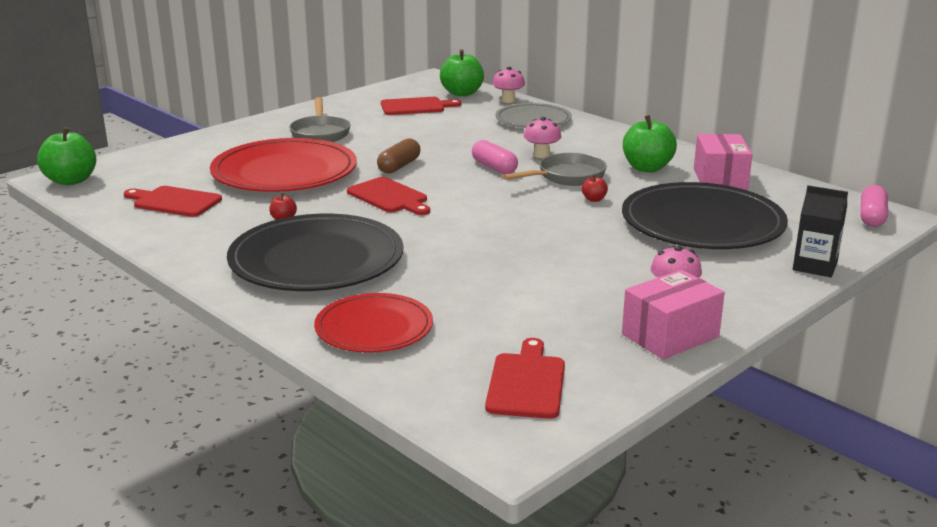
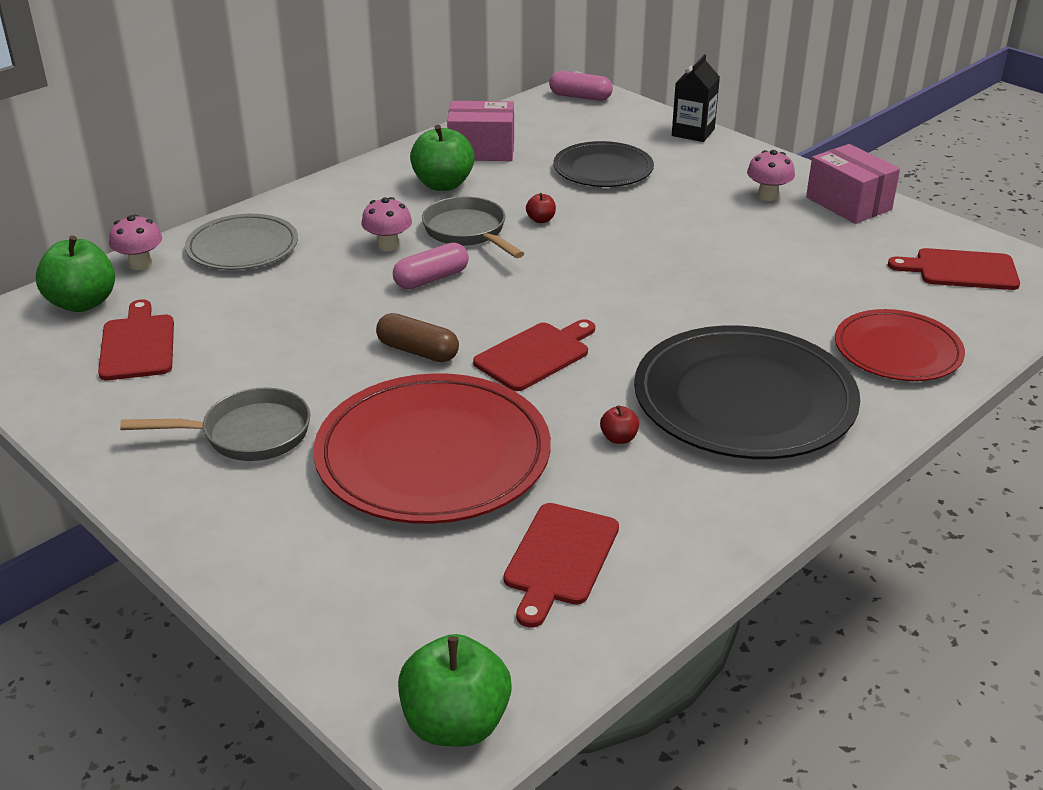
camera: 90 degrees left, 10 degrees up
(702, 223) = (603, 169): black plate -> black plate, size x0.60

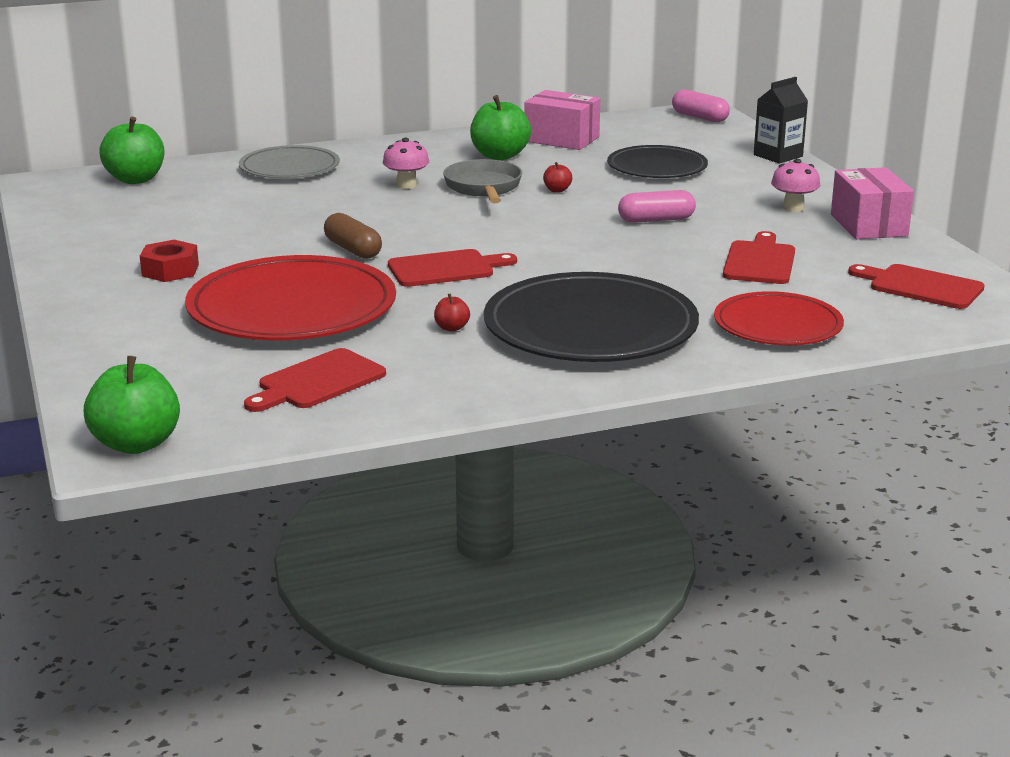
camera: 25 degrees right, 10 degrees down
(138, 344) = (148, 208): red cutting board -> red cutting board (760, 261)
(140, 264) = (201, 165): pink mushroom -> none
(248, 434) = (170, 270): grey pan -> red nut
(431, 279) = (417, 210): pink capsule -> pink capsule (656, 220)

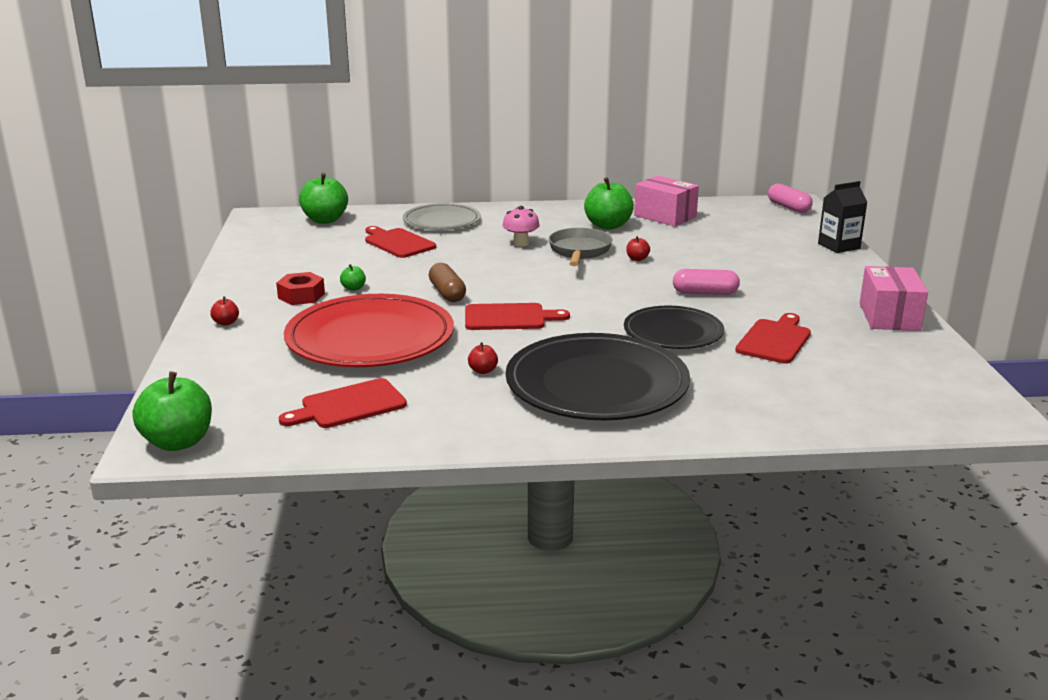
camera: 15 degrees right, 0 degrees up
(95, 310) = (226, 323): none -> red apple
(231, 255) = (353, 288): none -> green apple
(657, 167) = (730, 247): black plate -> black plate (673, 332)
(777, 325) = (760, 402): red plate -> none
(793, 208) = (829, 294): pink mushroom -> none
(921, 286) = (910, 380): red cutting board -> red cutting board (398, 243)

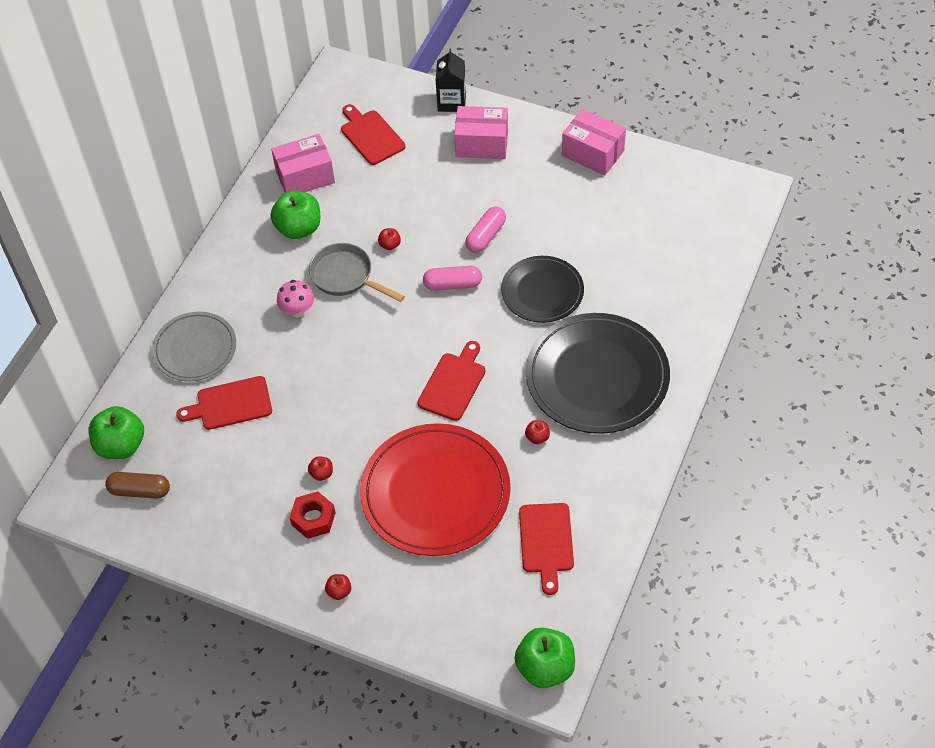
camera: 60 degrees left, 30 degrees up
(353, 288) = (321, 473): green apple -> red apple
(447, 293) = (377, 408): brown capsule -> brown capsule (140, 490)
(775, 340) = (590, 239): red cutting board -> red cutting board (371, 135)
(788, 207) = (346, 81): pink capsule -> pink capsule (452, 284)
(812, 267) = (482, 143): none -> pink box

